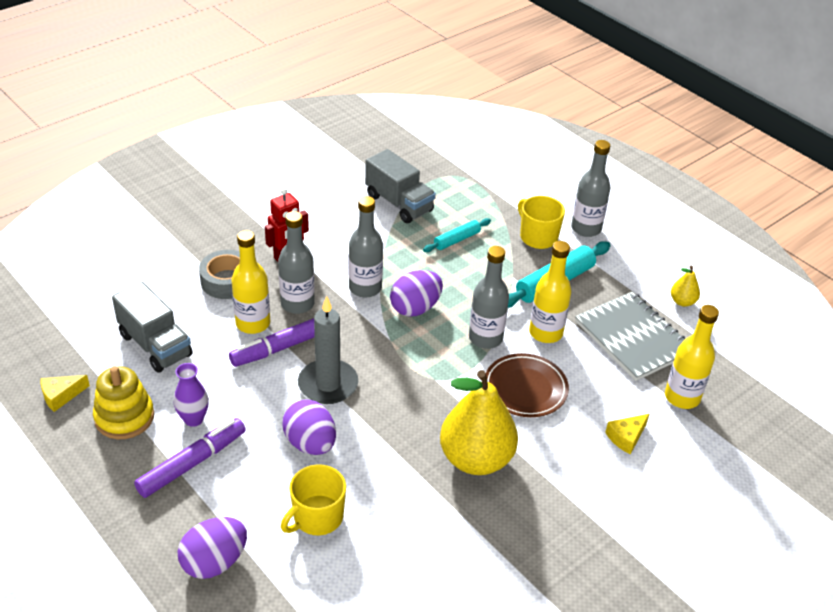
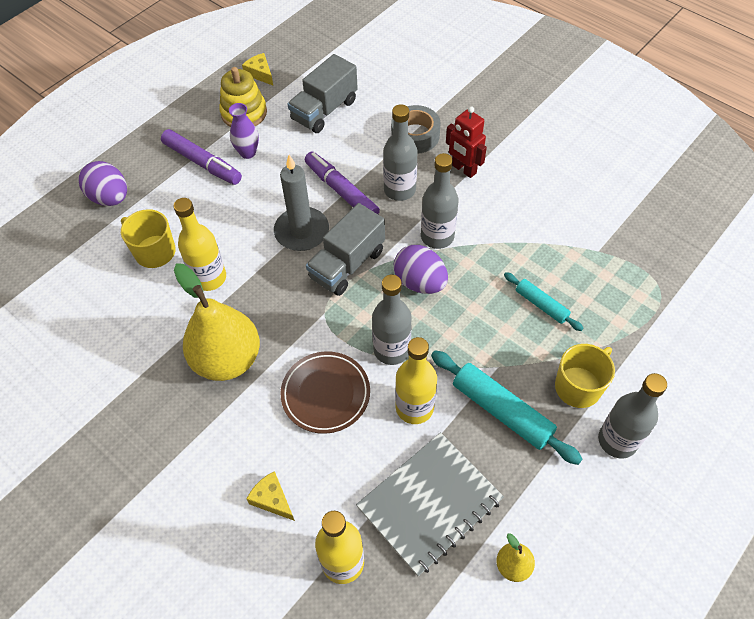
camera: 85 degrees right, 15 degrees up
(253, 323) = (365, 164): yellow bottle -> yellow bottle (209, 278)
(310, 443) = (231, 232): purple egg -> none
(399, 203) = (582, 243): grey truck -> grey truck (347, 264)

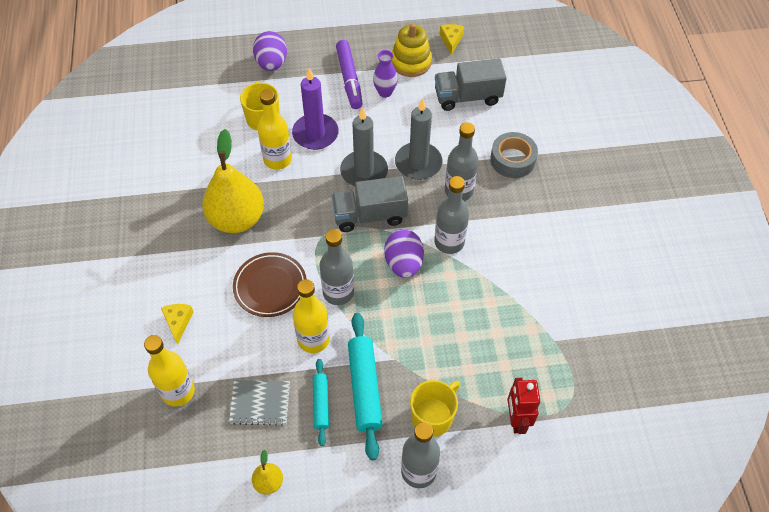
camera: 40 degrees right, 0 degrees up
(221, 230) = (315, 134): none -> purple candle
(341, 191) = (418, 163): purple marker -> grey candle
(429, 503) = (260, 403): grey notebook -> grey notebook, size x0.60
(463, 169) = (520, 209): red robot -> red robot (516, 420)
(541, 305) = (469, 344): turquoise rolling pin -> turquoise rolling pin (321, 404)
(578, 386) = (432, 416): yellow mug -> yellow mug turned 45 degrees counterclockwise

